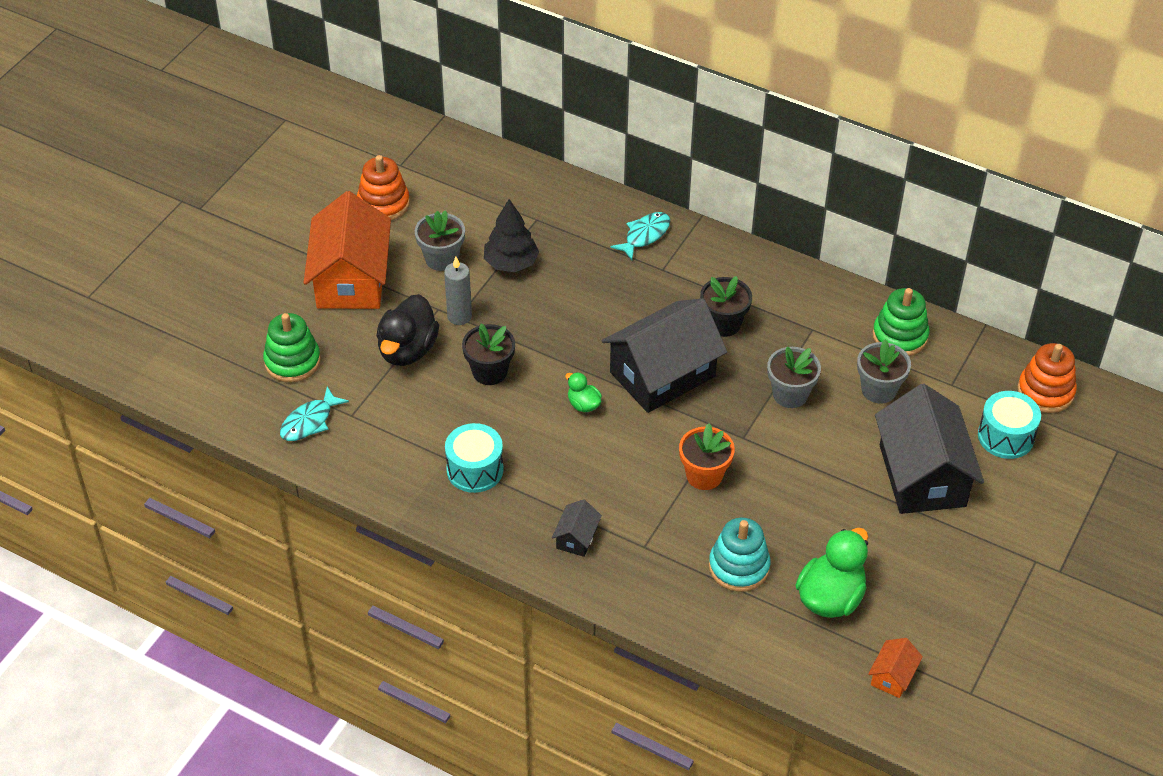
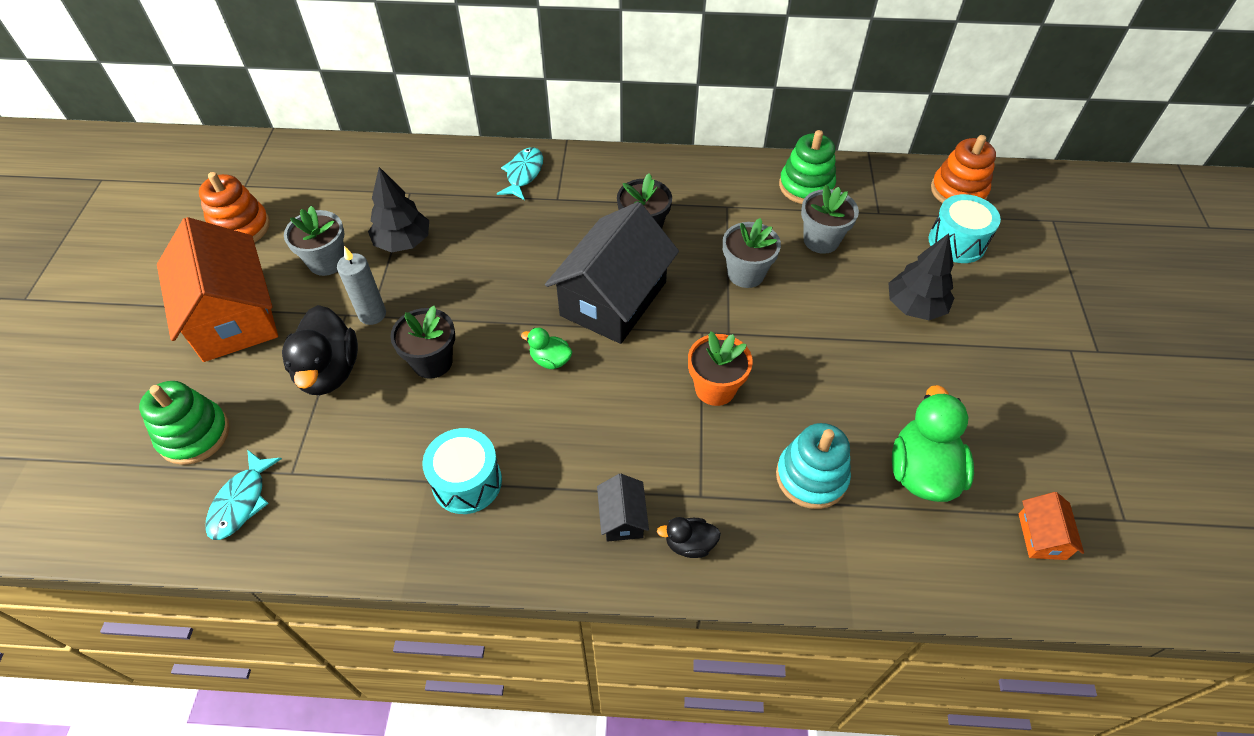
camera: 25 degrees left, 5 degrees up
(616, 574) = (689, 544): none -> black duck
(922, 475) = (914, 306): black house -> black tree

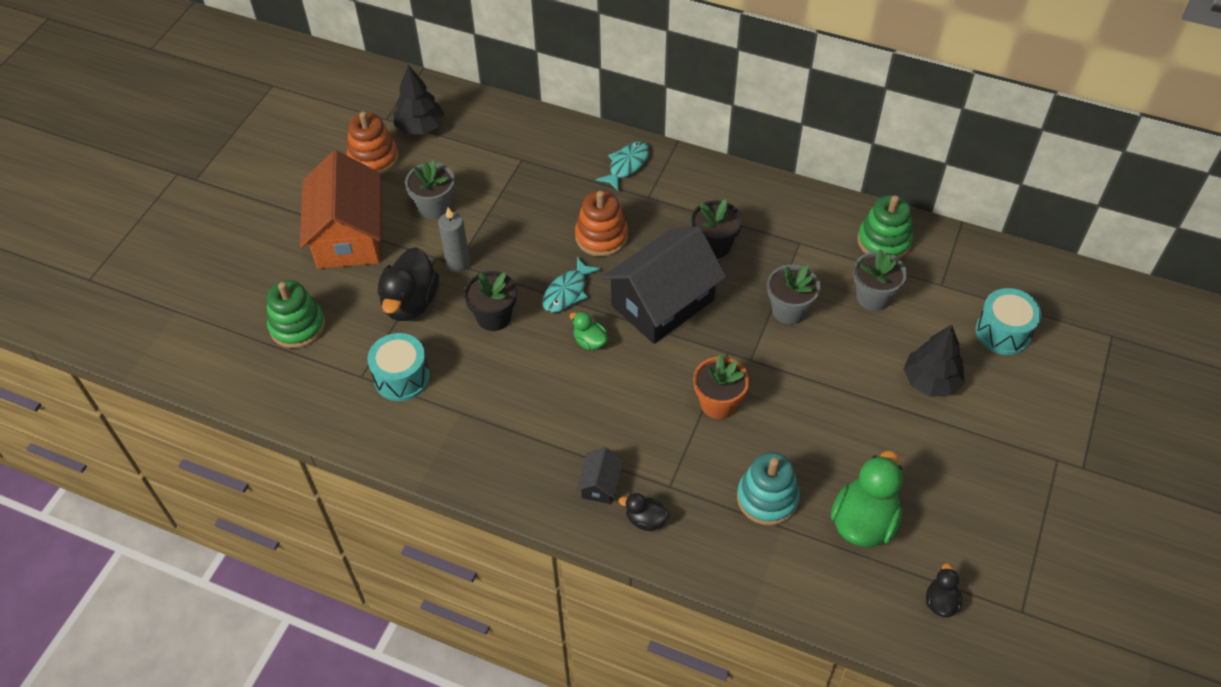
camera: 20 degrees right, 0 degrees up
(241, 501) = (319, 387): turquoise fish -> turquoise fish (567, 292)
(403, 242) = (502, 205): black tree -> black tree (420, 127)
(467, 482) = (490, 421): turquoise drum -> turquoise drum (402, 377)
(958, 191) = (1031, 283): orange stacking toy -> orange stacking toy (601, 236)
(1042, 536) = (940, 602): orange house -> black duck

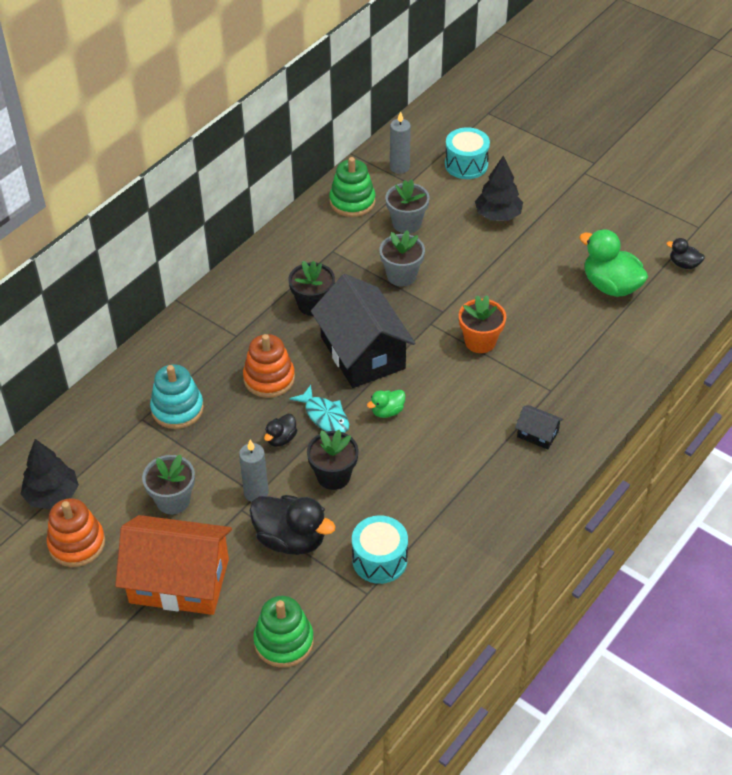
camera: 75 degrees left, 5 degrees down
(627, 165) = (189, 342): turquoise fish -> none
(645, 520) = (578, 412): black duck -> black duck (281, 439)
(767, 498) = (577, 334): turquoise stacking toy -> turquoise stacking toy (177, 409)
(962, 270) = (399, 167): none -> grey candle

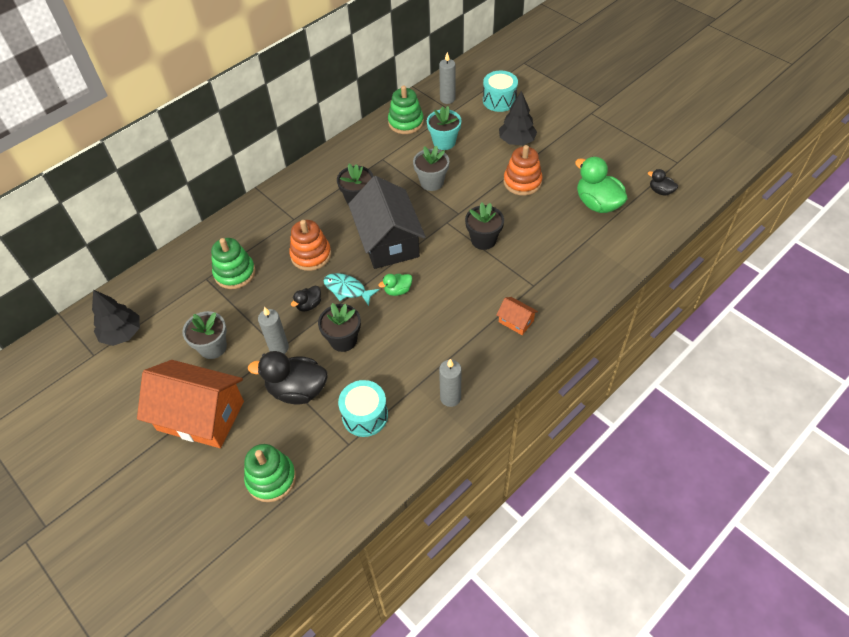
camera: 10 degrees right, 5 degrees up
(77, 544) = (130, 375): orange stacking toy -> orange stacking toy (522, 182)
(177, 409) = (235, 273): turquoise stacking toy -> green stacking toy
(291, 539) = (297, 390): black duck -> black duck turned 150 degrees clockwise
(324, 416) = (347, 289): turquoise fish -> turquoise fish turned 150 degrees clockwise
(406, 223) = (444, 142): grey flower pot -> turquoise flower pot
(477, 529) = (450, 398): none -> grey candle
(480, 341) = (483, 240): orange flower pot -> black flower pot
(537, 434) = (516, 321): black house -> orange house

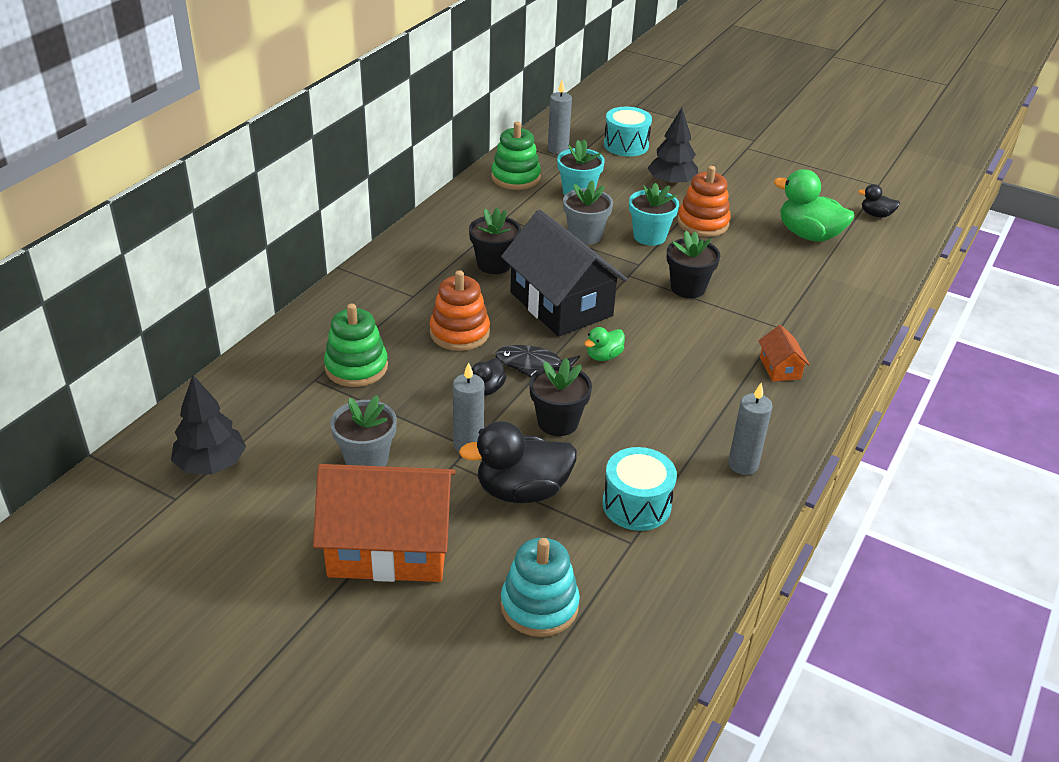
camera: 20 degrees left, 15 degrees down
(271, 478) = (539, 605): green stacking toy -> turquoise stacking toy
(347, 289) = (532, 364): turquoise fish -> black fish
(477, 189) = (649, 236): none -> turquoise flower pot
(516, 321) = (780, 368): orange house -> orange house turned 60 degrees clockwise

